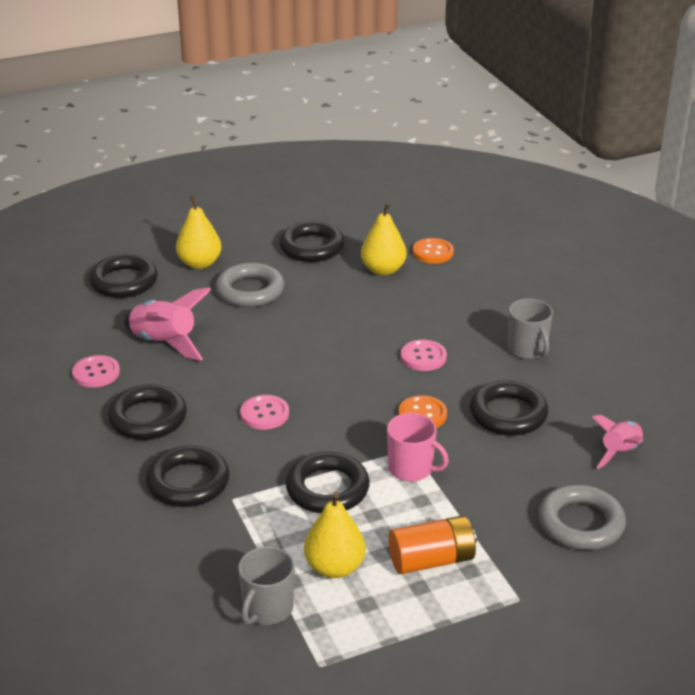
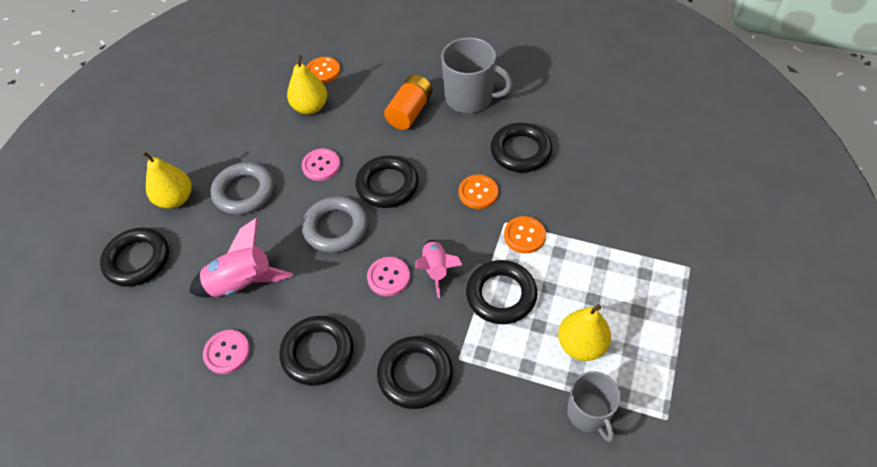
camera: 45 degrees left, 20 degrees up
(311, 247) = (239, 125): black ring -> black ring (387, 185)
(411, 469) = (524, 235): pink mug -> orange button
(423, 357) = (422, 151): pink button -> pink button (321, 165)
(431, 560) = (619, 286): orange battery -> orange battery (410, 111)
(527, 349) = (470, 98): grey mug -> grey mug, size x1.51
(581, 523) = (649, 190): grey ring -> grey ring (336, 228)
(620, 452) = (605, 127): pink rocket -> pink rocket (436, 270)

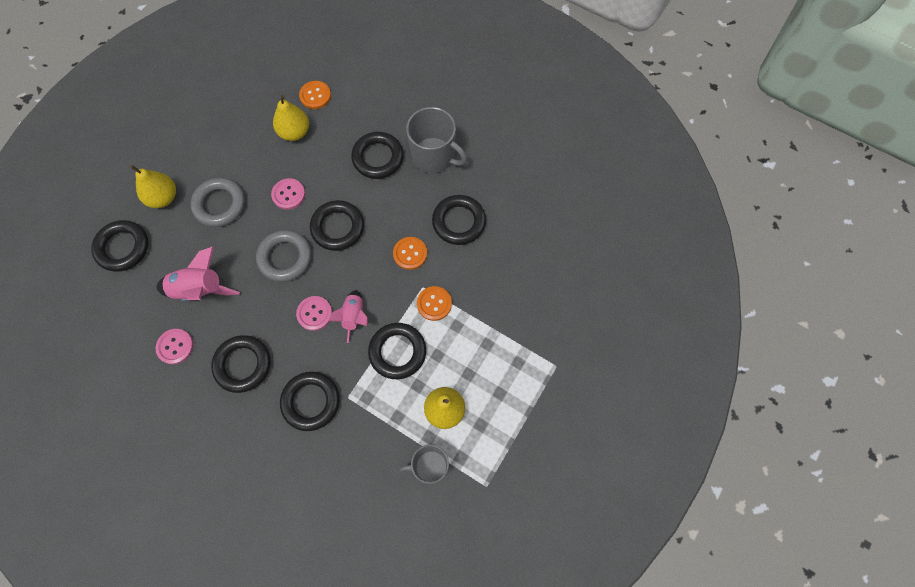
camera: 10 degrees right, 15 degrees up
(410, 111) = (378, 158): orange battery -> black ring
(589, 413) = (430, 467): grey mug -> grey mug turned 90 degrees clockwise

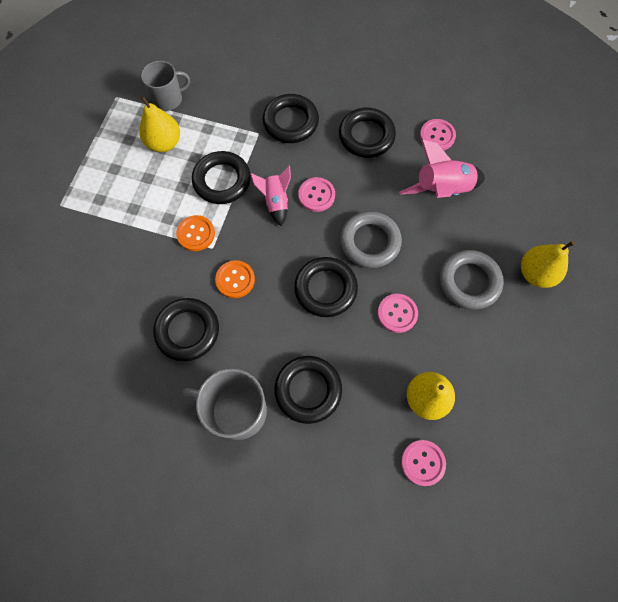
camera: 165 degrees right, 0 degrees up
(123, 248) = (544, 210): black ring -> none
(315, 96) = (423, 462): orange button -> pink button

